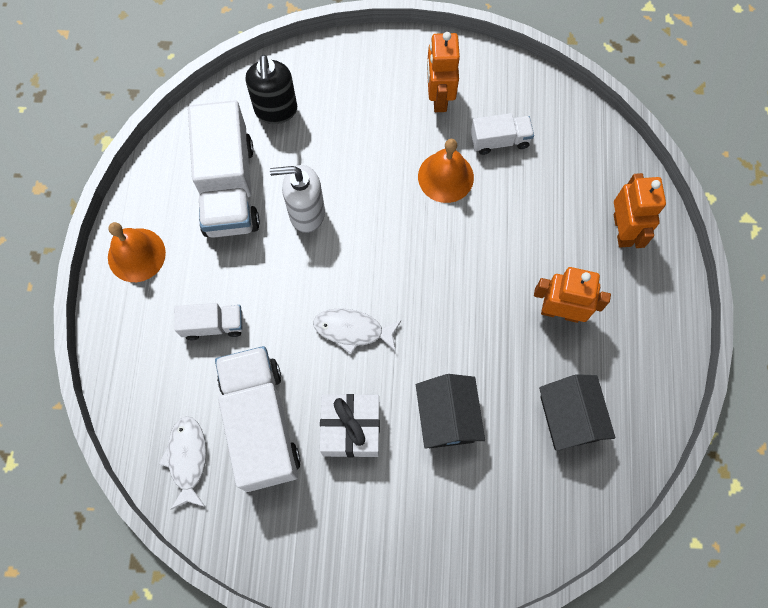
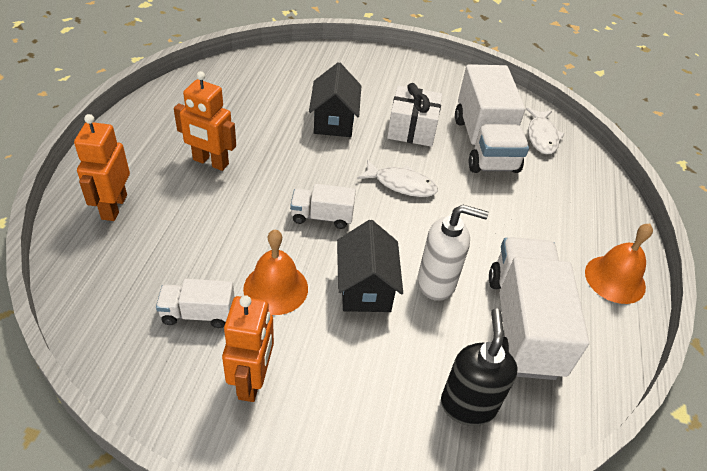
camera: 175 degrees left, 25 degrees down
(213, 325) = (529, 211): white truck -> white truck (322, 217)
(569, 418) = (238, 104): black house -> black house (365, 288)

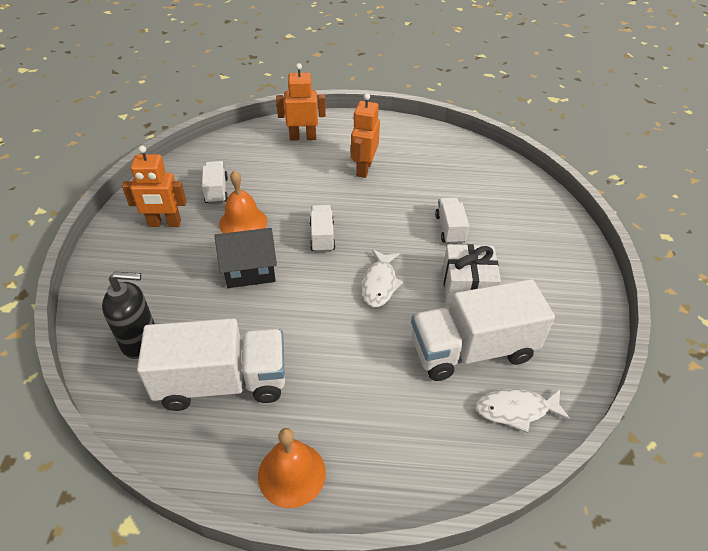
camera: 85 degrees right, 0 degrees up
(334, 121) = (450, 229): black house -> white truck
(437, 282) = (262, 316): white soap dispenser -> none

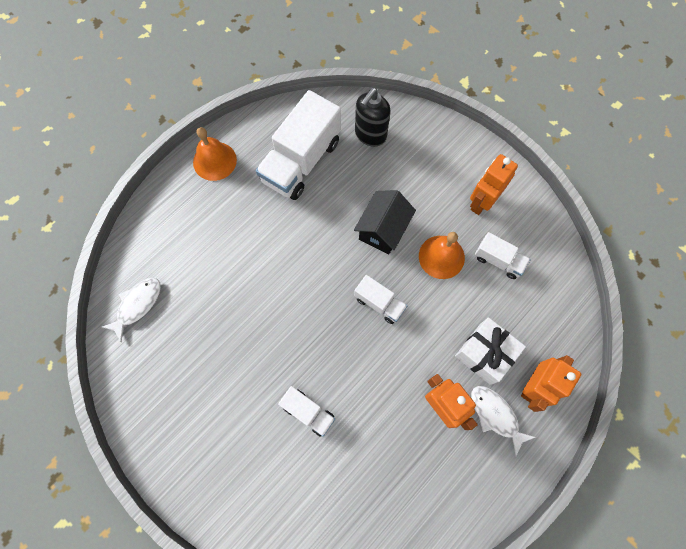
camera: 130 degrees right, 25 degrees up
(380, 284) = (298, 307): white fish -> white fish (495, 415)
(467, 286) = (244, 368): white gift -> white gift (485, 354)
(472, 350) = (195, 319): white truck -> none

